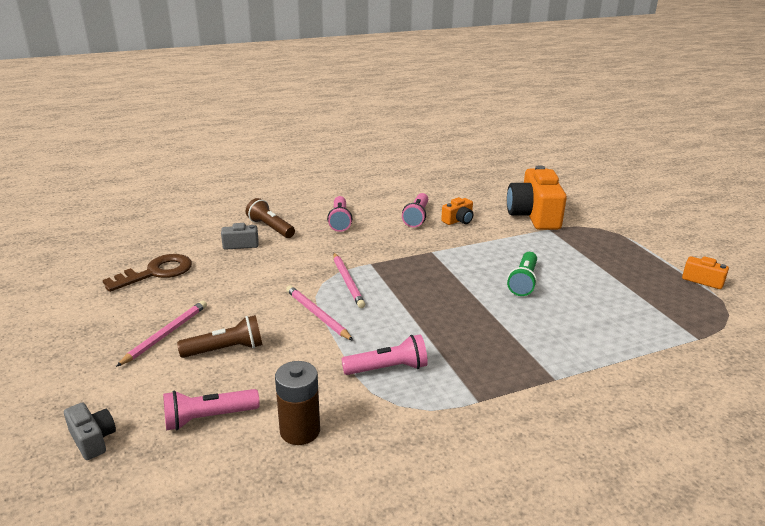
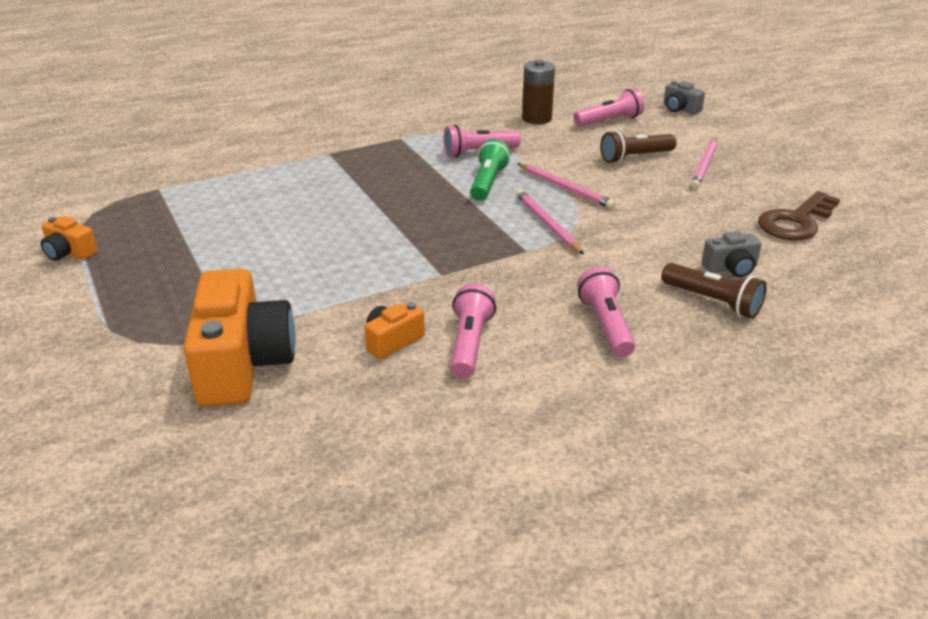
camera: 175 degrees right, 5 degrees up
(523, 282) = (319, 237): green flashlight -> green flashlight (488, 183)

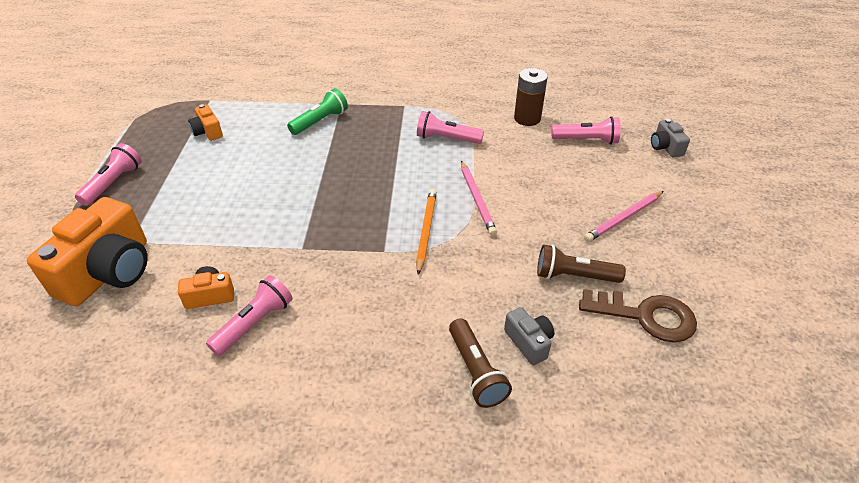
camera: 30 degrees right, 10 degrees up
(69, 253) = (113, 136): orange camera -> orange camera (208, 132)
(488, 183) = (423, 171): green flashlight -> green flashlight (320, 121)
(547, 224) = (425, 231): pink pencil -> orange pencil
(606, 325) = (366, 353): pink flashlight -> pink flashlight (113, 183)
(635, 157) = (569, 187): brown flashlight -> brown flashlight (574, 276)
(731, 268) = (529, 342): grey camera -> grey camera turned 135 degrees counterclockwise
(796, 222) = (646, 316): brown key -> brown key turned 150 degrees counterclockwise

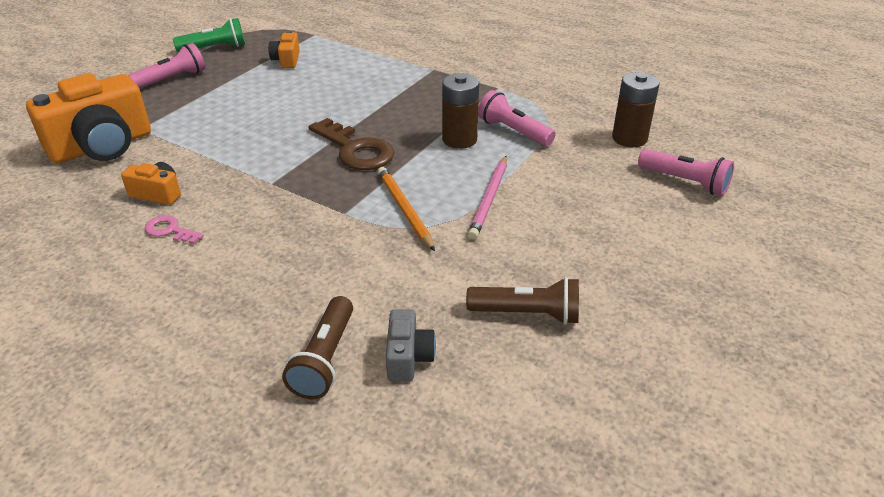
camera: 30 degrees right, 5 degrees down
(254, 323) = (170, 230): pink flashlight -> pink key
(320, 121) = (397, 79): green flashlight -> green flashlight (214, 48)
(414, 158) = (459, 139): none -> brown battery
(425, 231) = (404, 210): orange pencil -> orange pencil turned 60 degrees counterclockwise
(574, 276) = (527, 314): brown flashlight -> brown flashlight turned 150 degrees clockwise
(624, 218) = (652, 278): pink pencil -> none
(646, 316) = (575, 391): brown key -> brown key (355, 150)
(665, 147) = (791, 222): grey camera -> none

